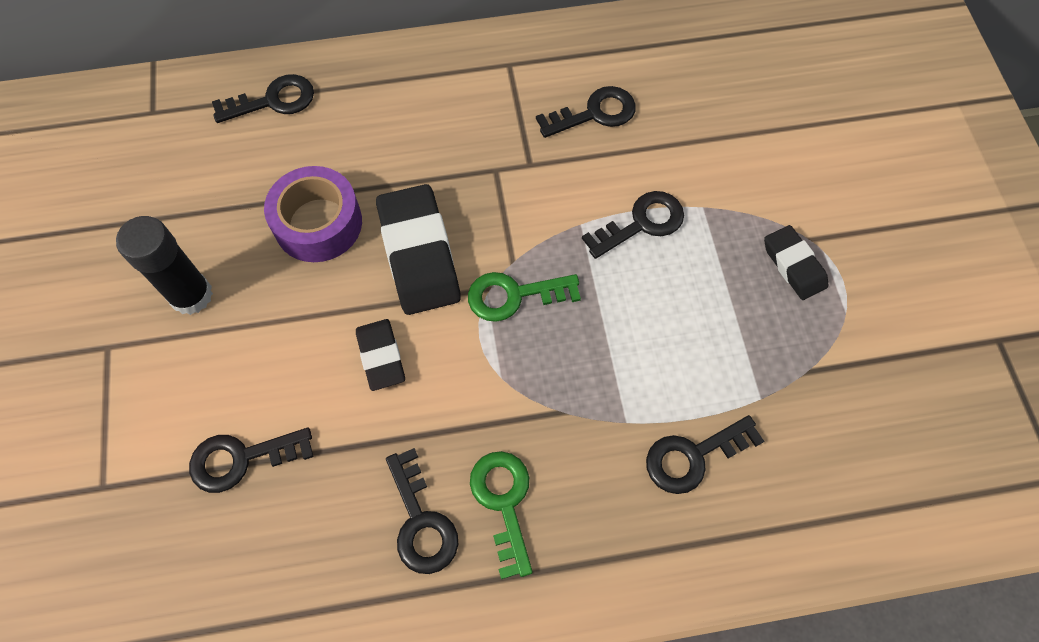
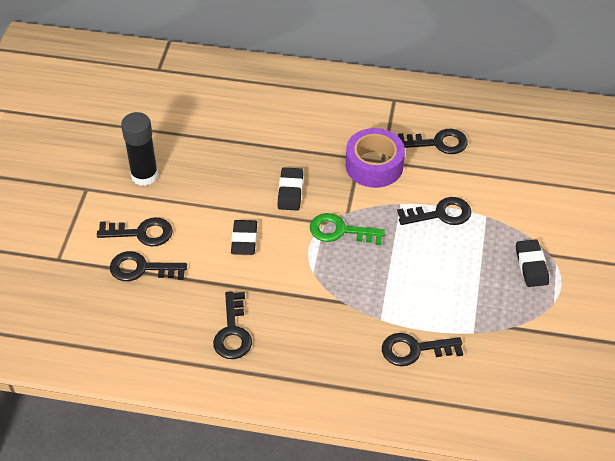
camera: 20 degrees right, 15 degrees down
(273, 100) = (234, 82): black key -> black key (142, 233)
(318, 223) = (235, 157): purple tape -> purple tape (374, 165)
(419, 254) = (290, 192): black eraser -> black eraser, size x0.57
(503, 502) = (286, 337): green key -> none

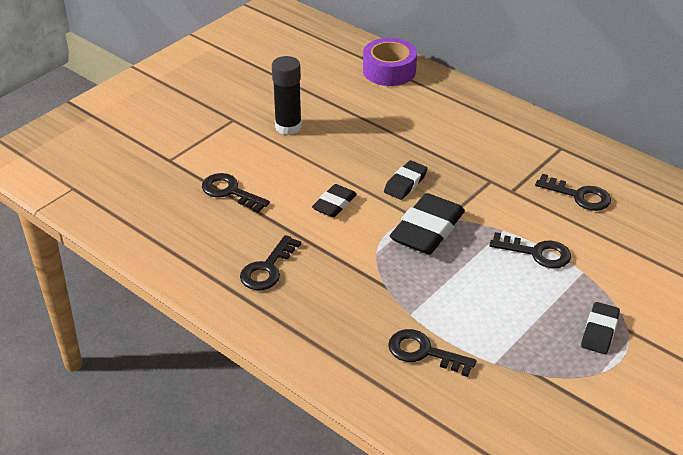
camera: 30 degrees right, 10 degrees down
(142, 233) = (251, 167): black key -> none
(340, 231) = (427, 230): green key -> black eraser
(374, 165) = (501, 191): purple tape -> purple tape (389, 71)

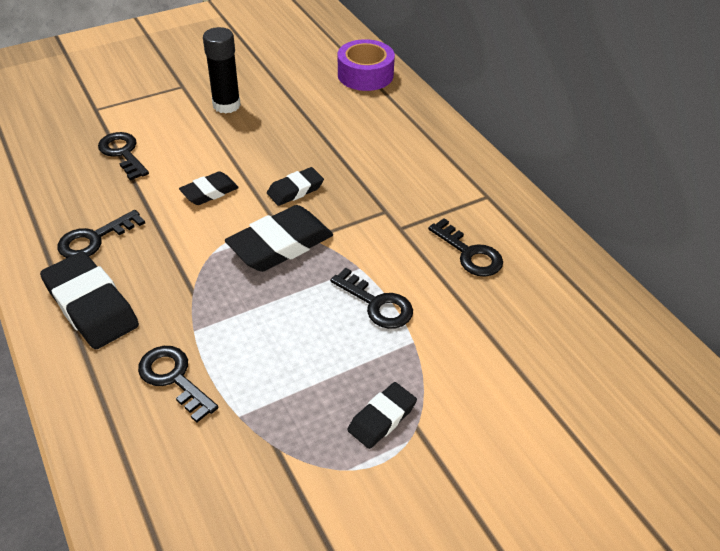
camera: 20 degrees right, 5 degrees up
(311, 320) = (91, 305): none -> black eraser

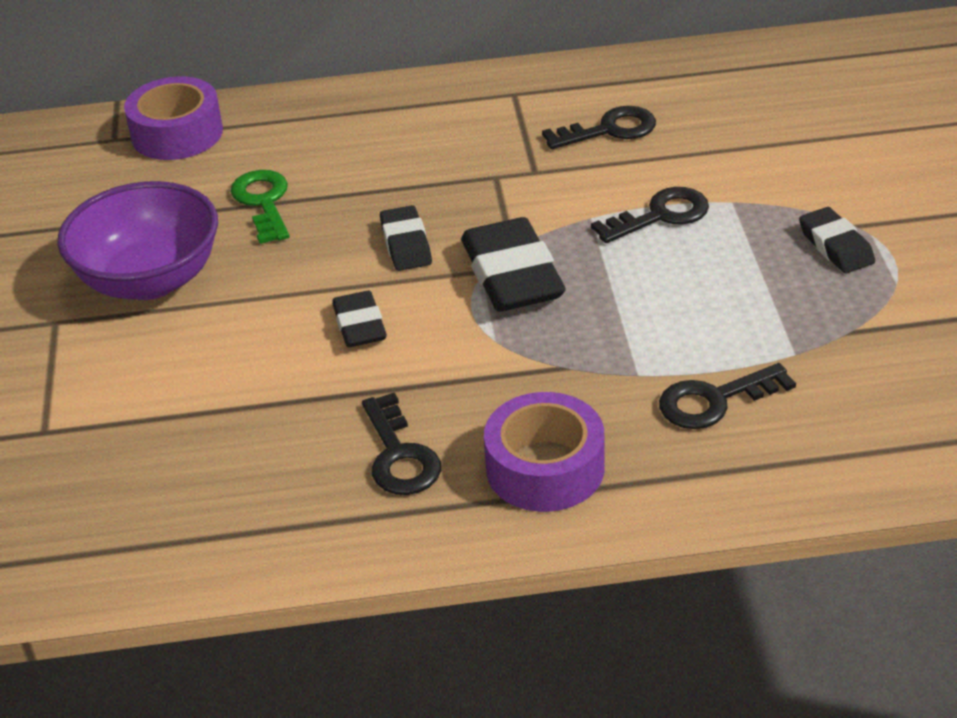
camera: 65 degrees left, 5 degrees down
(91, 305) = (545, 468): black eraser -> purple tape
(123, 153) = (199, 407): black key -> none
(226, 105) = (150, 280): black glue stick -> purple bowl
(314, 123) = (263, 202): none -> green key

